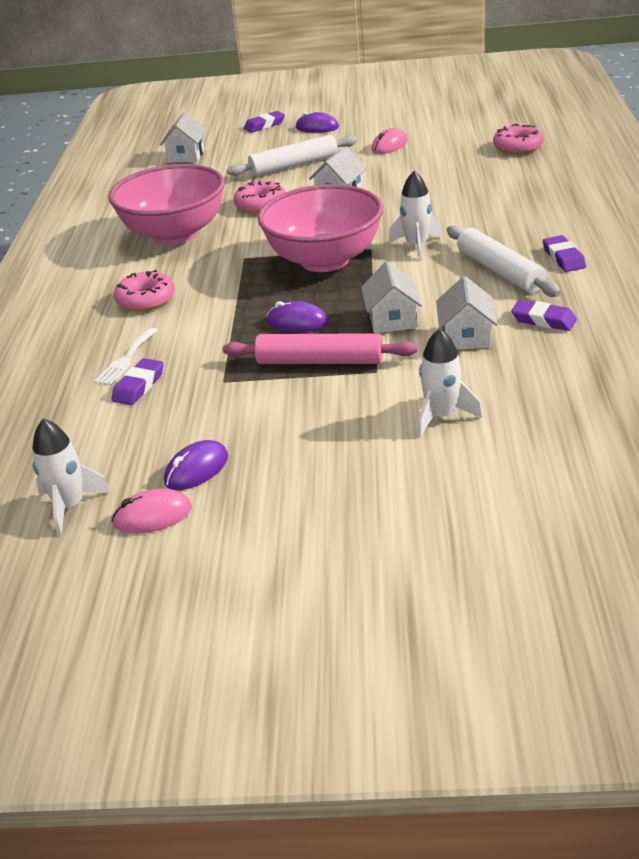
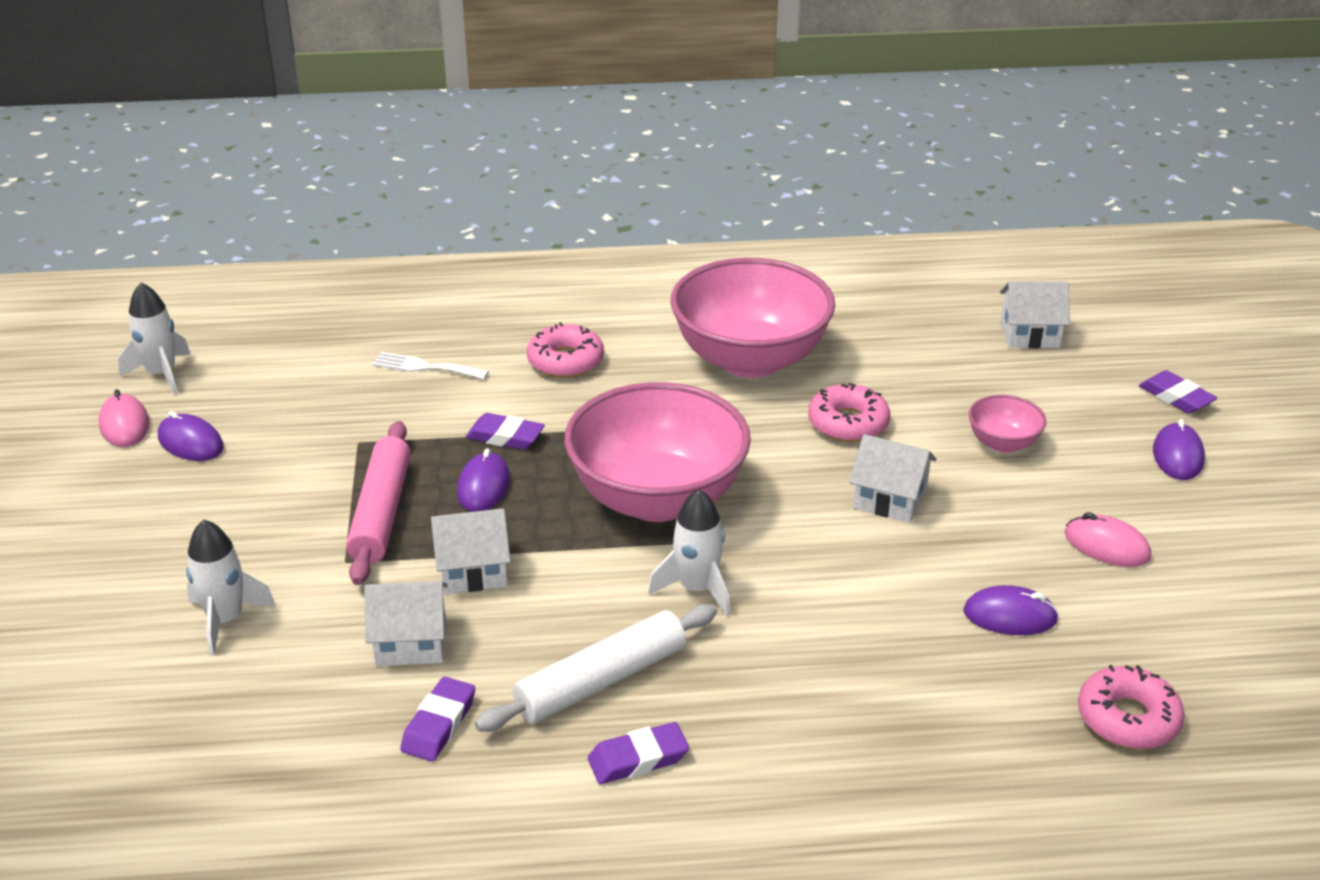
camera: 80 degrees right, 0 degrees up
(139, 386) = (365, 384): purple eraser -> purple eraser (505, 437)
(294, 165) = (1003, 443): white rolling pin -> pink bowl
(444, 168) = (1010, 616): none -> purple mouse

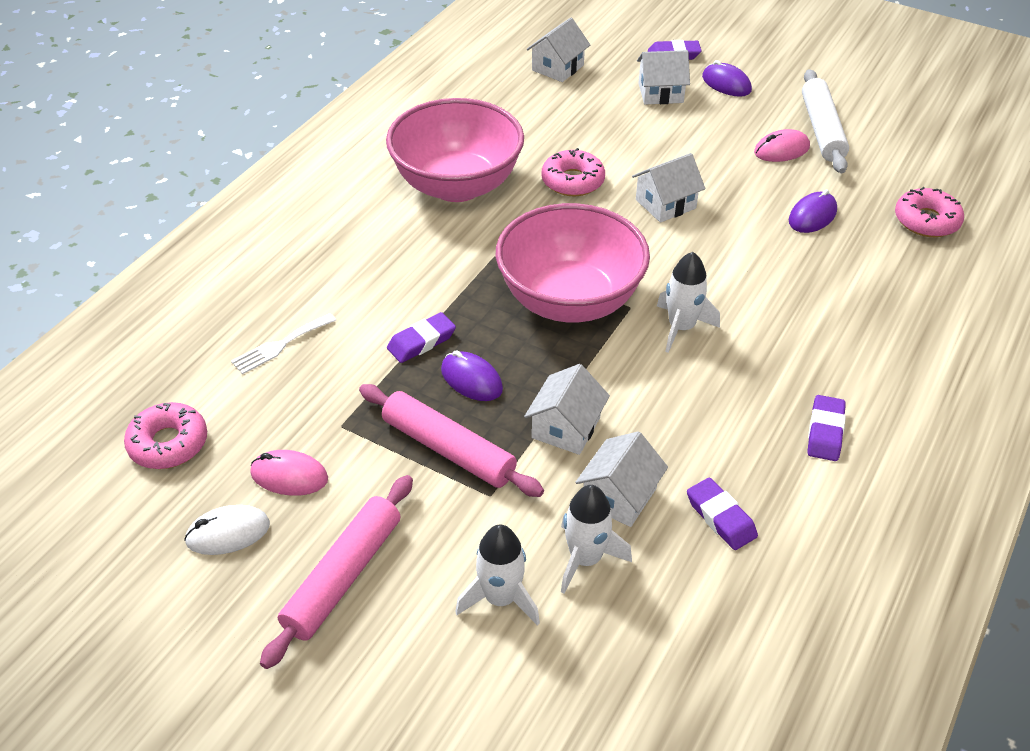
camera: 55 degrees left, 10 degrees up
(125, 425) = (148, 570): pink mouse -> pink mouse (289, 476)
(161, 374) = (94, 515): white rocket -> white rocket (585, 559)
(187, 522) = (343, 576): none -> pink rolling pin
(191, 443) = (228, 533): purple mouse -> white mouse
(565, 361) = (359, 269): pink donut -> pink donut (168, 443)
(601, 681) = (737, 415): white rolling pin -> white rolling pin (822, 130)
(1003, 443) = (654, 135): pink bowl -> none
(1087, 417) = (660, 93): none -> white house

